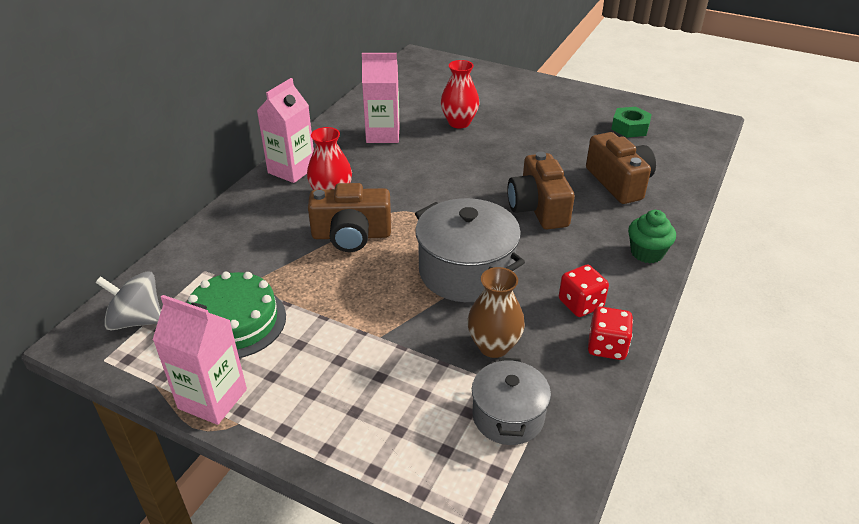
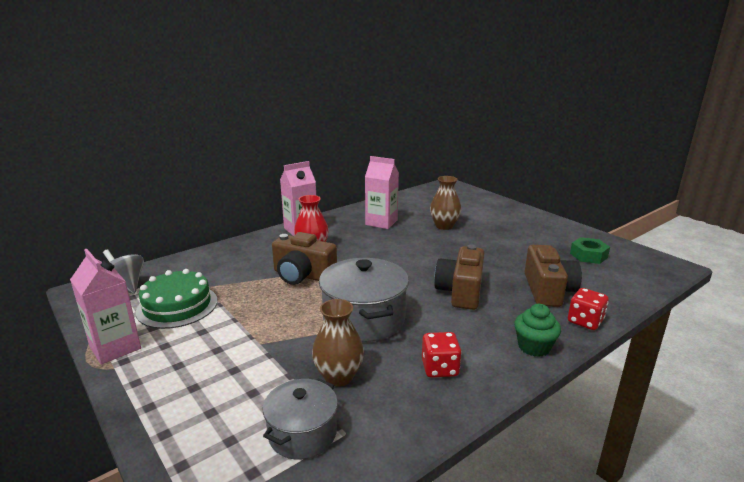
camera: 25 degrees right, 15 degrees down
(459, 123) = (444, 226): red vase -> brown vase
(607, 346) = (436, 408): red dice -> red dice (585, 321)

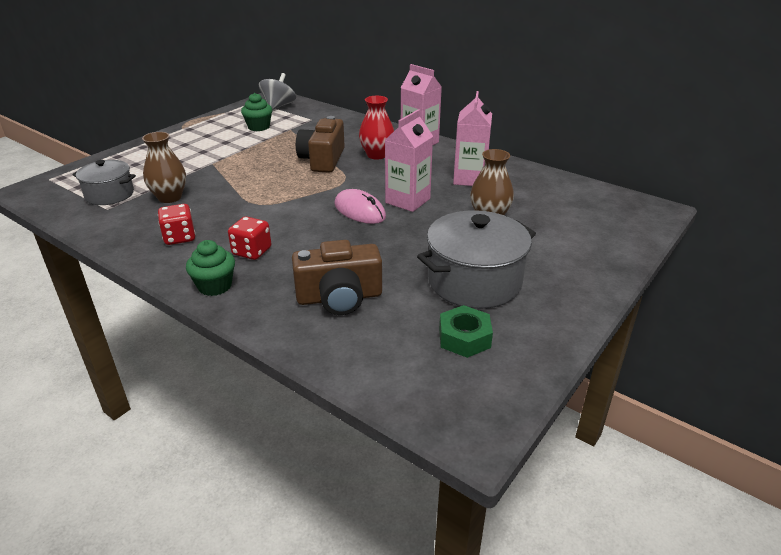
camera: 75 degrees right, 10 degrees up
(115, 347) = (204, 123): pink carton -> pink carton (407, 201)
(177, 306) = (258, 127): green cake -> green cupcake
(364, 319) = (252, 196): grey pot -> grey pot (474, 281)
(417, 269) = (359, 211): none -> pink mouse
(460, 291) = (317, 239): brown camera -> none
(585, 321) = (270, 323): red dice -> red dice (252, 251)

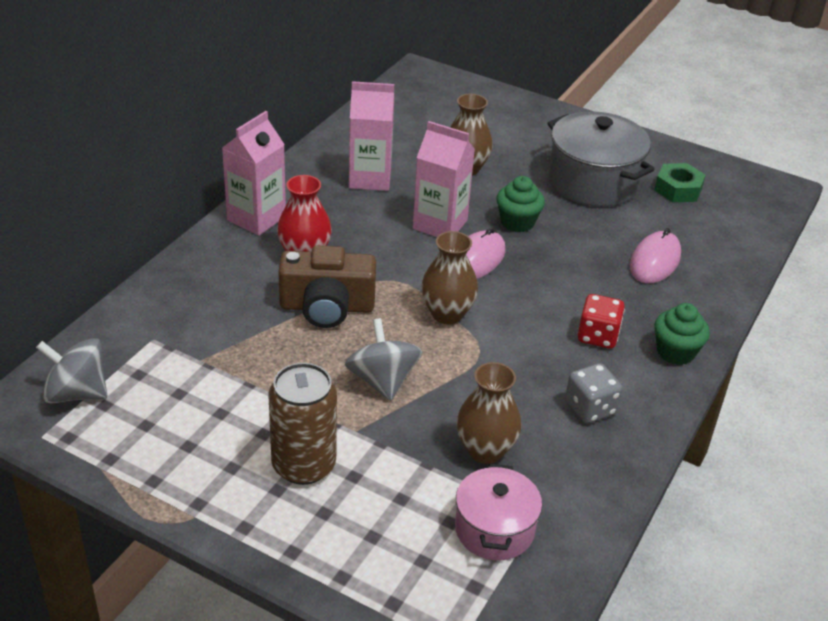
camera: 100 degrees left, 5 degrees up
(109, 195) = (494, 529): grey pot -> pink pot
(179, 237) = (590, 408): red dice -> grey dice
(196, 150) = (303, 465): none -> brown can
(248, 172) = (382, 380): none -> grey spinning top
(258, 127) = (190, 402): green cupcake -> green cupcake (517, 222)
(301, 195) = (447, 314): none -> brown vase
(339, 297) = (655, 261): brown camera -> pink mouse

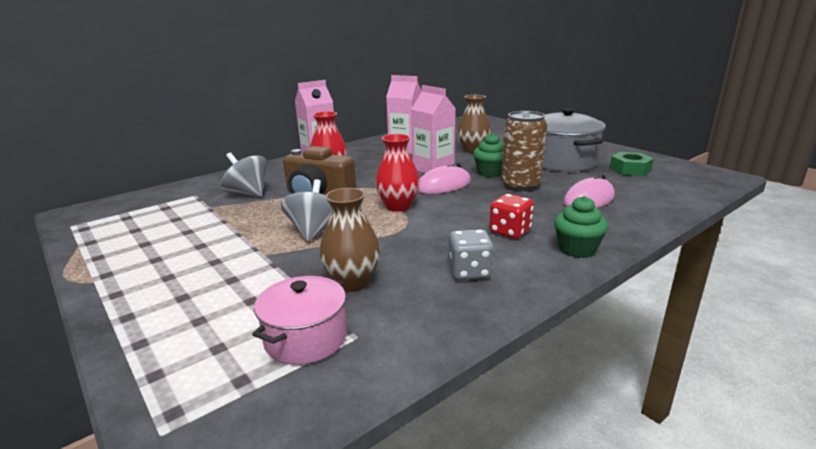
camera: 25 degrees right, 15 degrees down
(76, 393) = (119, 210): grey spinning top -> grey spinning top (248, 193)
(303, 465) = (204, 267): brown can -> brown can (520, 185)
(447, 314) = (398, 206): brown vase -> red vase

